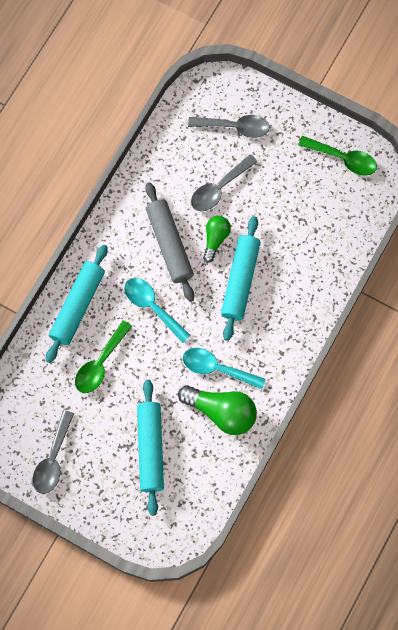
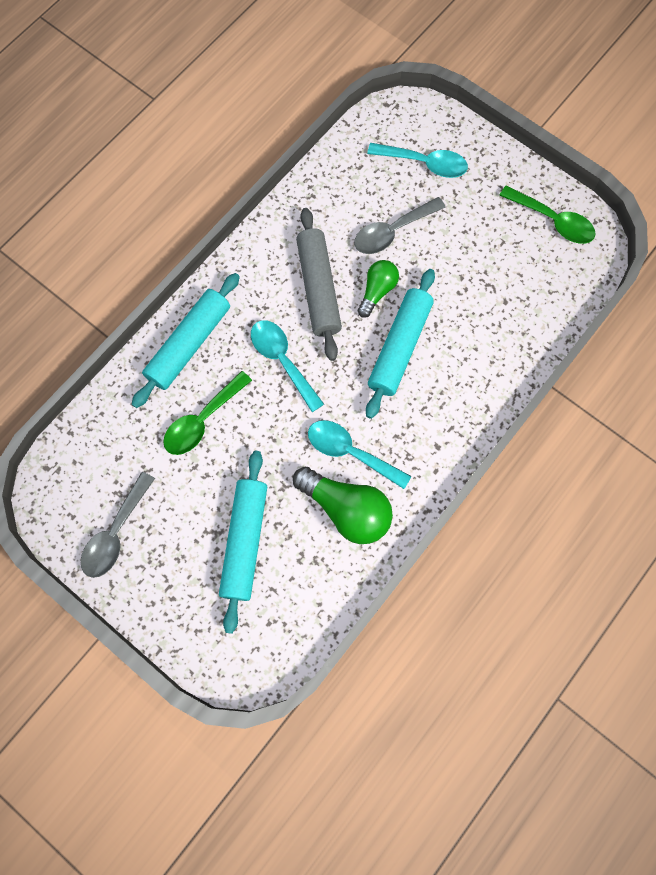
camera: 10 degrees right, 0 degrees up
(235, 127) = (424, 163): grey spoon -> turquoise spoon

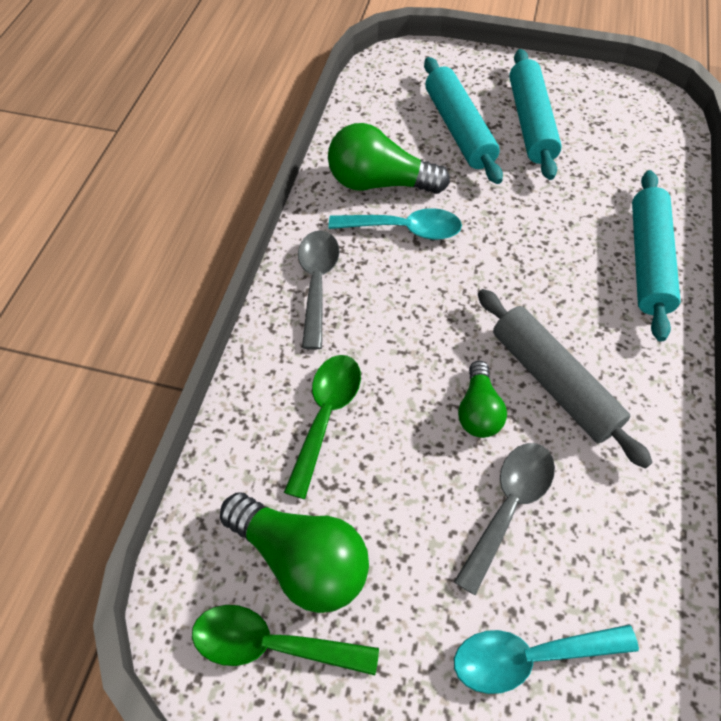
camera: 155 degrees right, 15 degrees down
(116, 533) = (575, 97): grey spoon -> grey spoon (317, 283)
(202, 420) = (573, 201): green spoon -> green spoon (326, 416)
(282, 360) = (536, 285): turquoise spoon -> none
(400, 347) = (410, 353): turquoise rolling pin -> turquoise rolling pin (530, 123)
(522, 253) = (302, 559): none -> green light bulb

